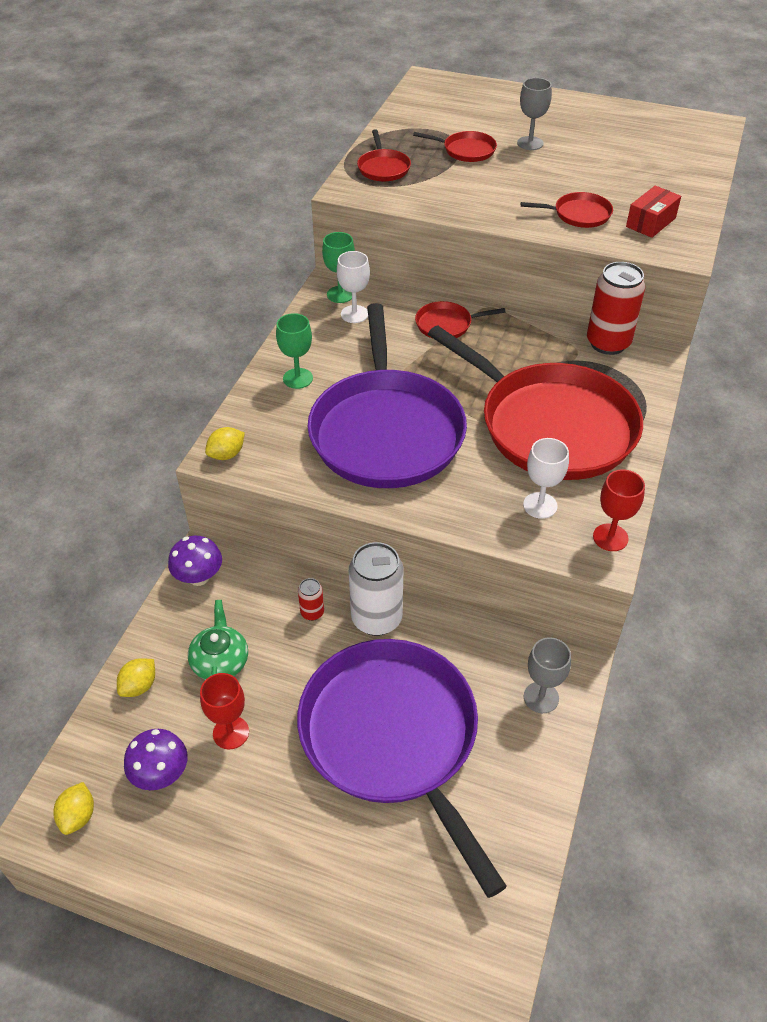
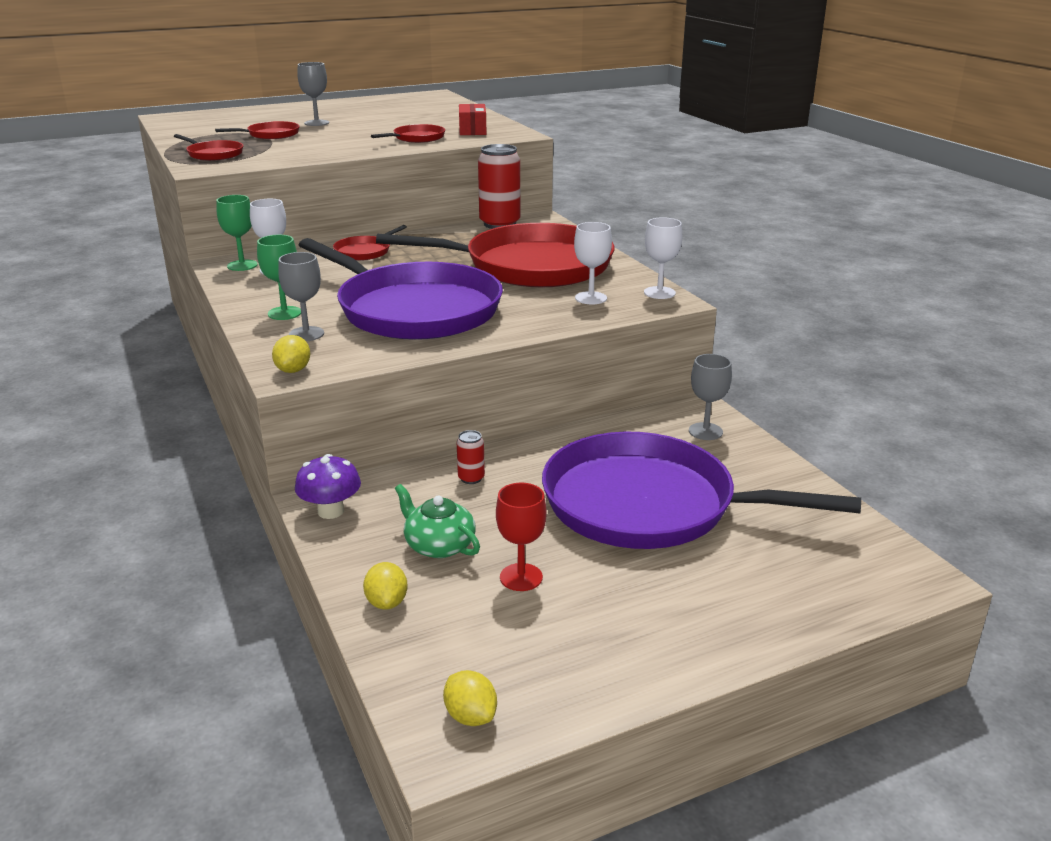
camera: 45 degrees left, 20 degrees down
(161, 774) = (503, 638): purple mushroom -> none
(282, 415) = (306, 334): none -> grey goblet
(376, 618) = (528, 455): white can -> none
(610, 537) = (659, 293): red goblet -> white goblet

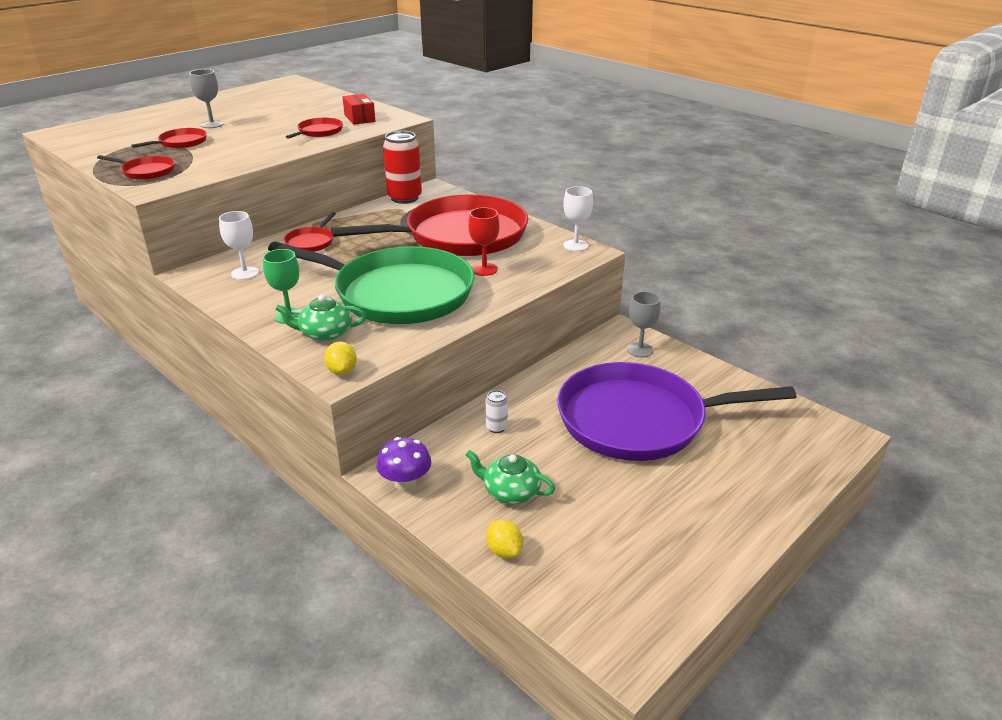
camera: 20 degrees left, 5 degrees up
(242, 265) = (211, 273): green goblet -> none
(306, 334) = (325, 333): grey goblet -> green teapot
(414, 309) = (397, 293): purple pan -> green pan
(470, 716) = (627, 626): yellow lemon -> none
(471, 478) = (496, 427): red can -> white can
(521, 577) = (588, 503): red goblet -> red goblet (484, 269)
(591, 298) = (528, 259): white goblet -> none

